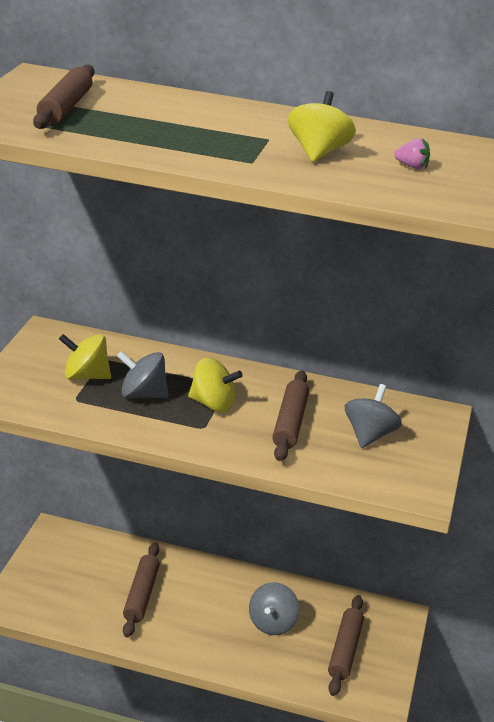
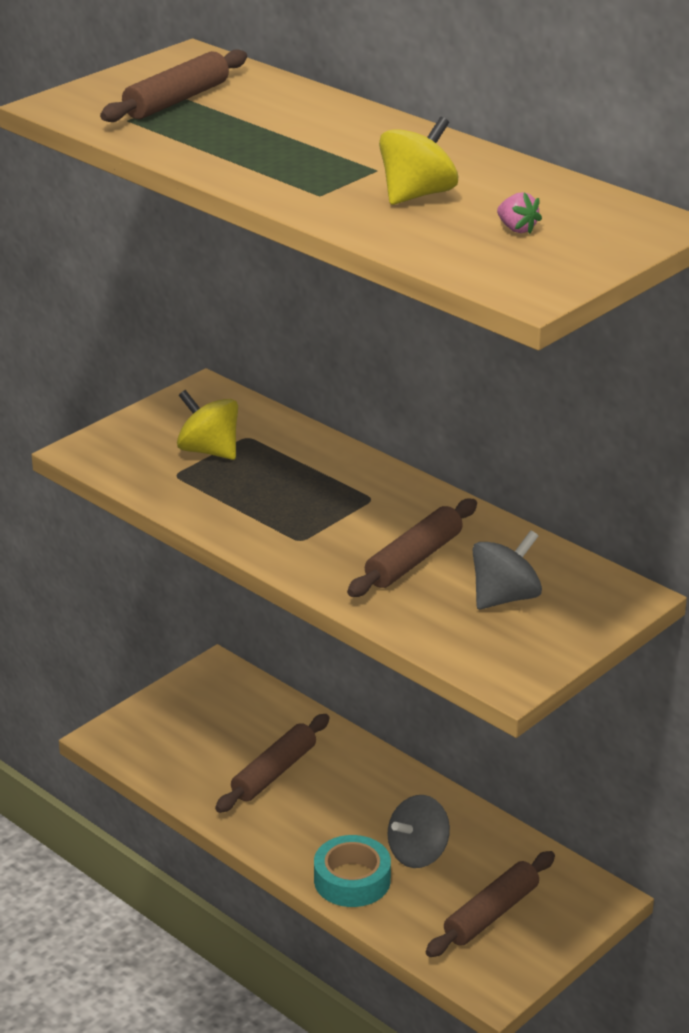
camera: 30 degrees right, 0 degrees up
(143, 394) = (259, 486): grey spinning top -> none
(213, 404) = (335, 516): yellow spinning top -> none
(243, 657) = (352, 880): none -> turquoise tape

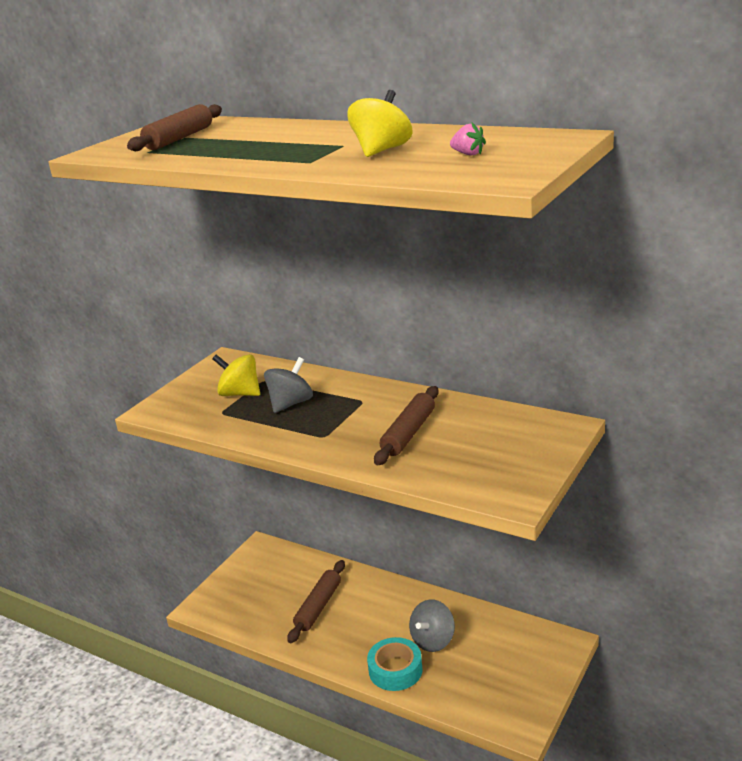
camera: 10 degrees left, 5 degrees down
(491, 914) = (497, 672): brown rolling pin -> none
(505, 597) = (483, 445): grey spinning top -> grey spinning top (290, 403)

